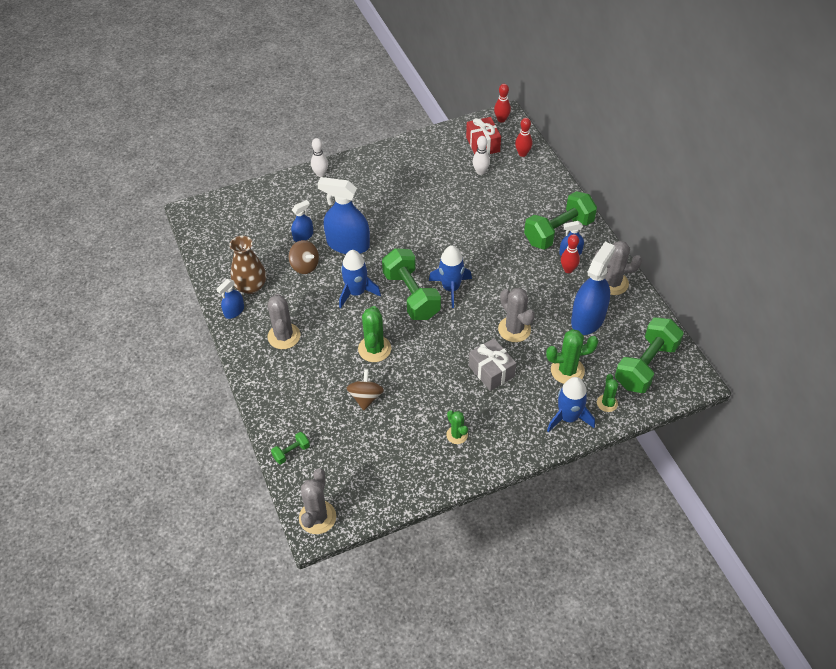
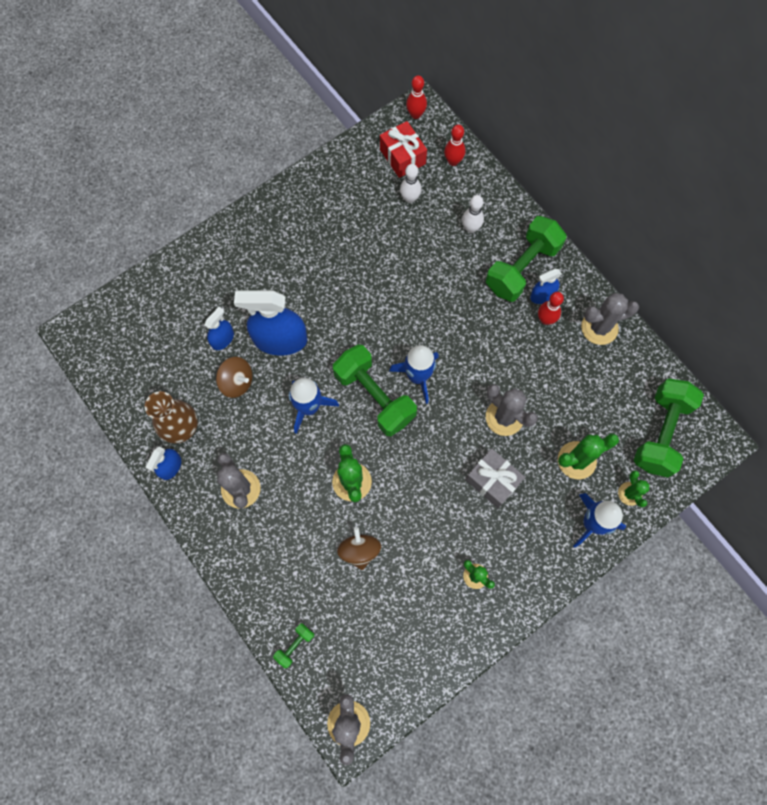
camera: 15 degrees left, 20 degrees up
(320, 174) = (218, 242): white bowling pin -> white bowling pin (471, 228)
(588, 318) = (583, 383): blue spray bottle -> none

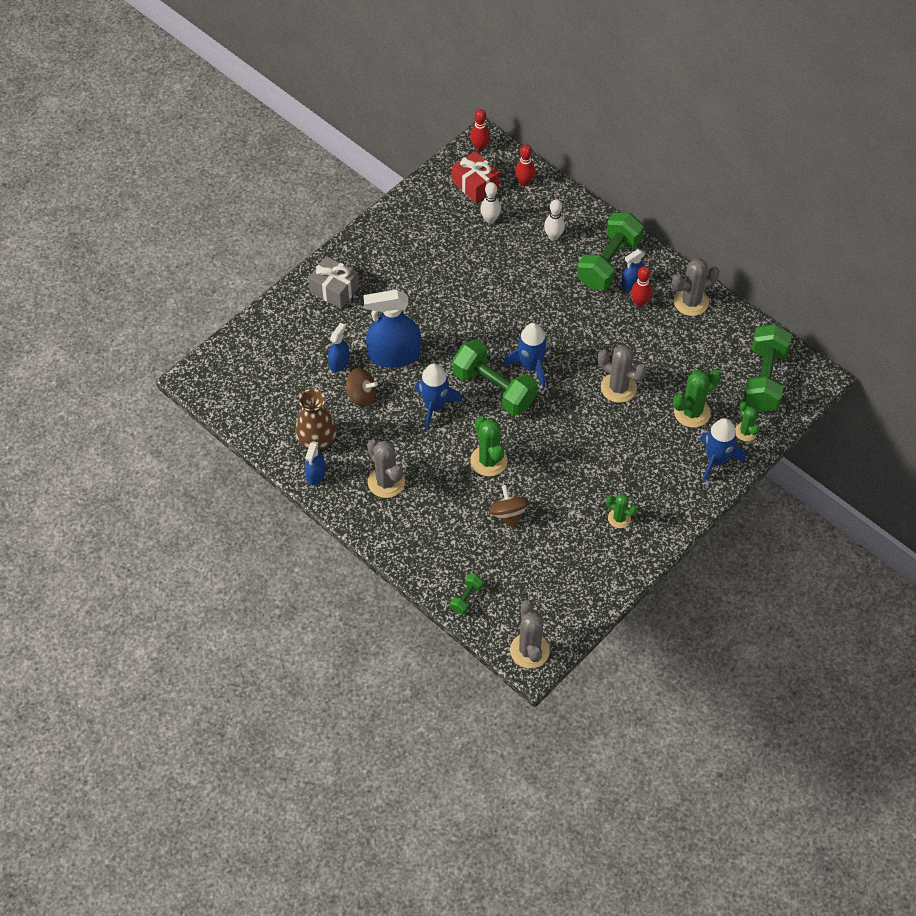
camera: 10 degrees left, 15 degrees down
(492, 481) = (618, 440): grey gift -> grey gift (334, 290)

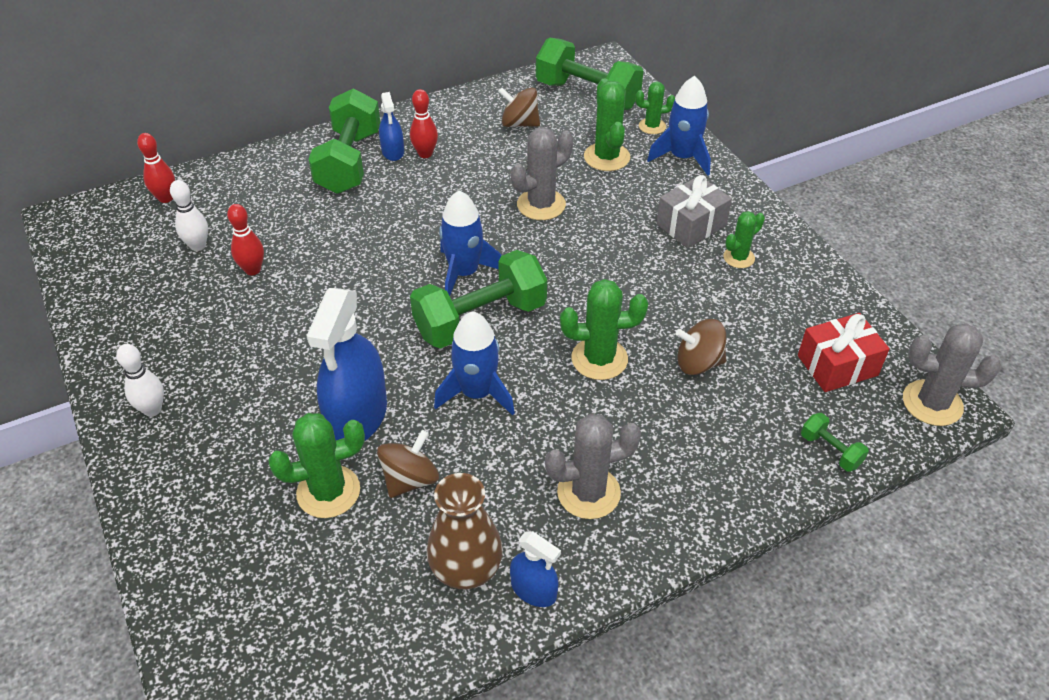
camera: 70 degrees left, 10 degrees down
(334, 290) = (183, 458): grey gift -> grey gift (691, 225)
(339, 362) = (328, 492): blue spray bottle -> green cactus
(475, 185) = (128, 244): red gift -> red gift (837, 365)
(479, 147) = (70, 223): red bowling pin -> red bowling pin (253, 270)
(553, 236) = (273, 196): white bowling pin -> white bowling pin (152, 409)
(609, 263) = (349, 162): green dumbbell -> green dumbbell turned 45 degrees clockwise
(691, 302) = (450, 116): grey cactus -> none
(704, 347) = (519, 123): none -> brown spinning top

